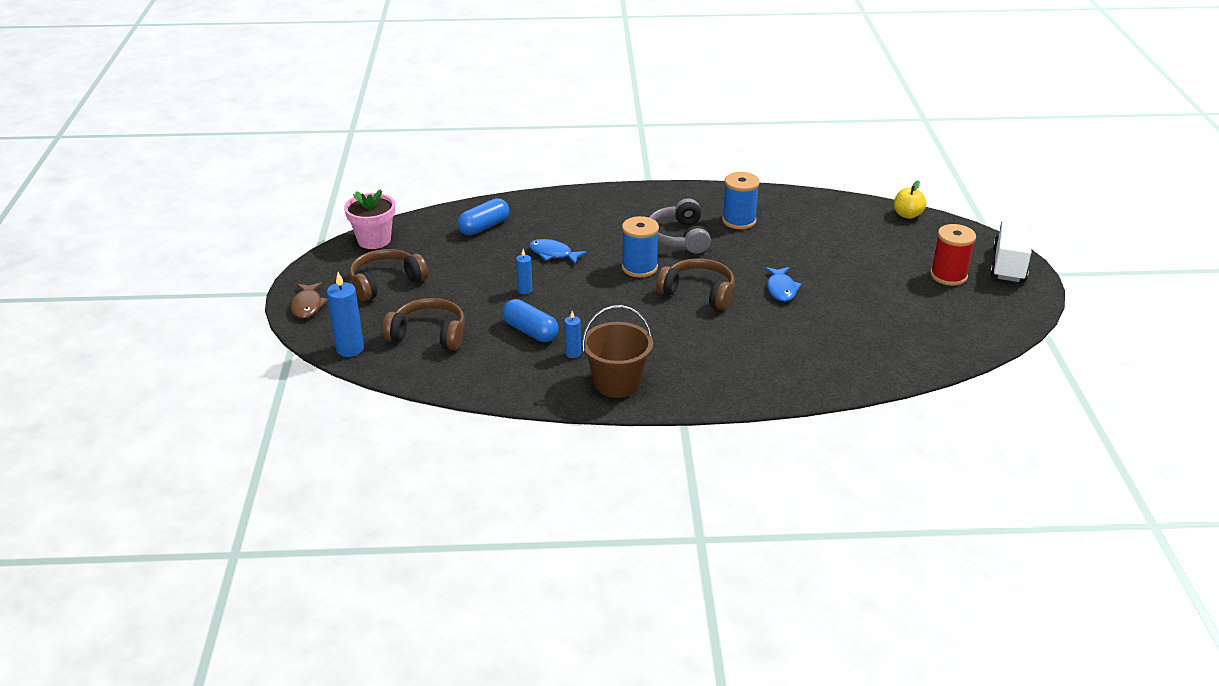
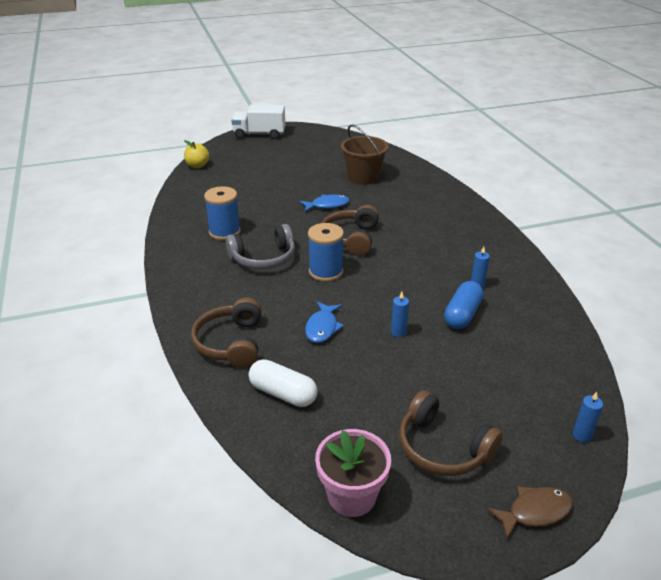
camera: 105 degrees left, 0 degrees up
(350, 349) = (582, 435): blue candle -> blue candle, size x0.57
(429, 334) = (513, 380): brown headphones -> brown headphones (231, 343)
(484, 227) = (283, 393): blue capsule -> white capsule
(617, 383) = (498, 258): brown bucket -> brown bucket (363, 177)
(948, 276) = (281, 151): red spool -> none

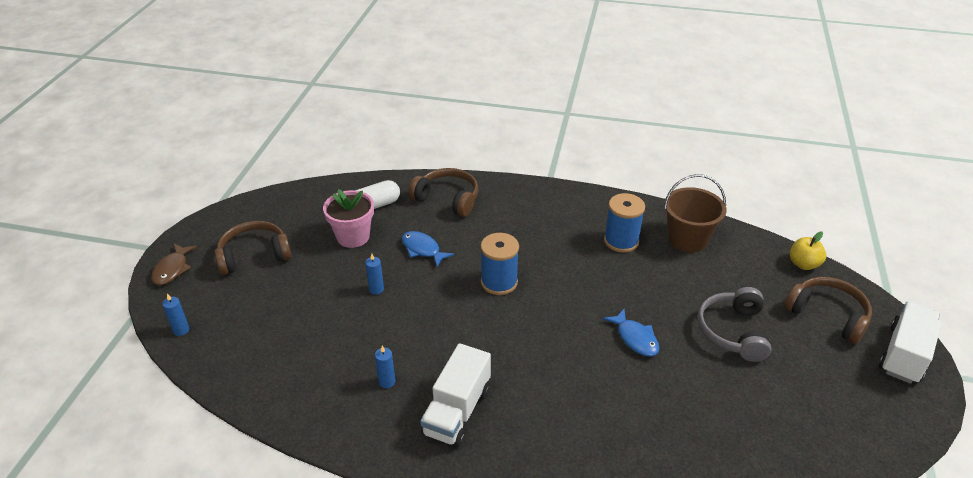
camera: 120 degrees right, 5 degrees up
(263, 258) = (553, 251): grey headphones -> grey headphones (732, 331)
(327, 205) = (635, 338): blue fish -> blue fish turned 45 degrees counterclockwise
(351, 238) = (546, 326): brown headphones -> brown headphones (827, 315)
(352, 496) = (269, 204): pink flower pot -> pink flower pot (353, 236)
(363, 177) = (699, 410): brown bucket -> brown bucket (687, 239)
(462, 249) = (457, 411): none -> white truck
(462, 315) = (358, 343): blue capsule -> none

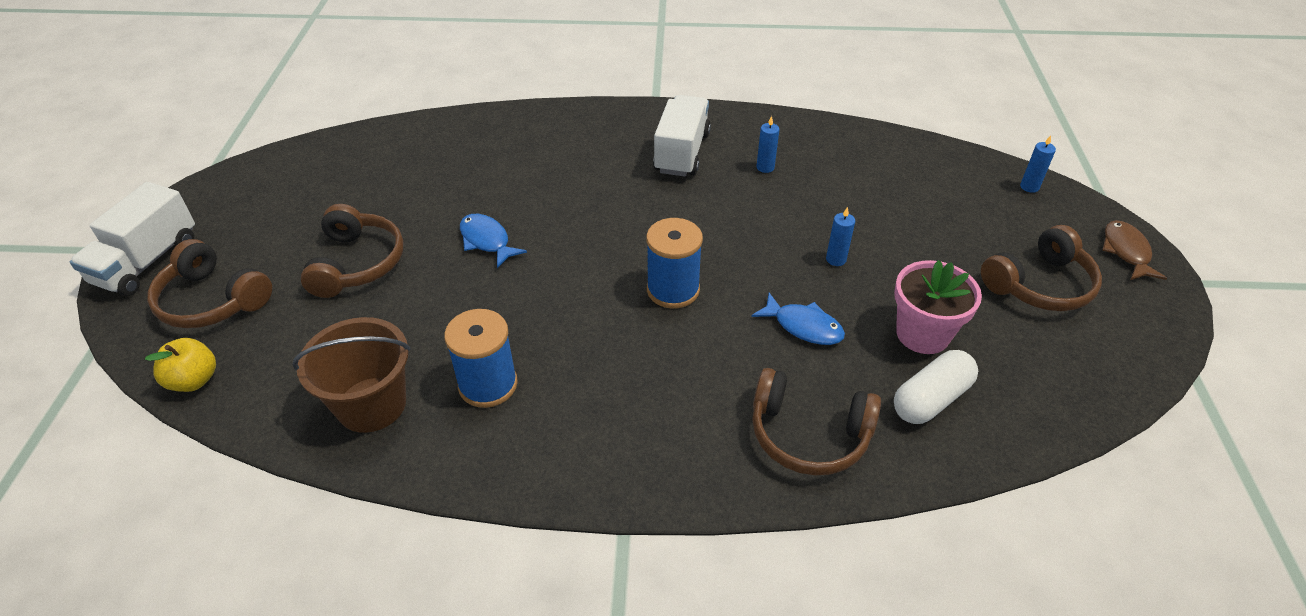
camera: 170 degrees right, 5 degrees up
(732, 331) = (357, 263): grey headphones -> brown headphones

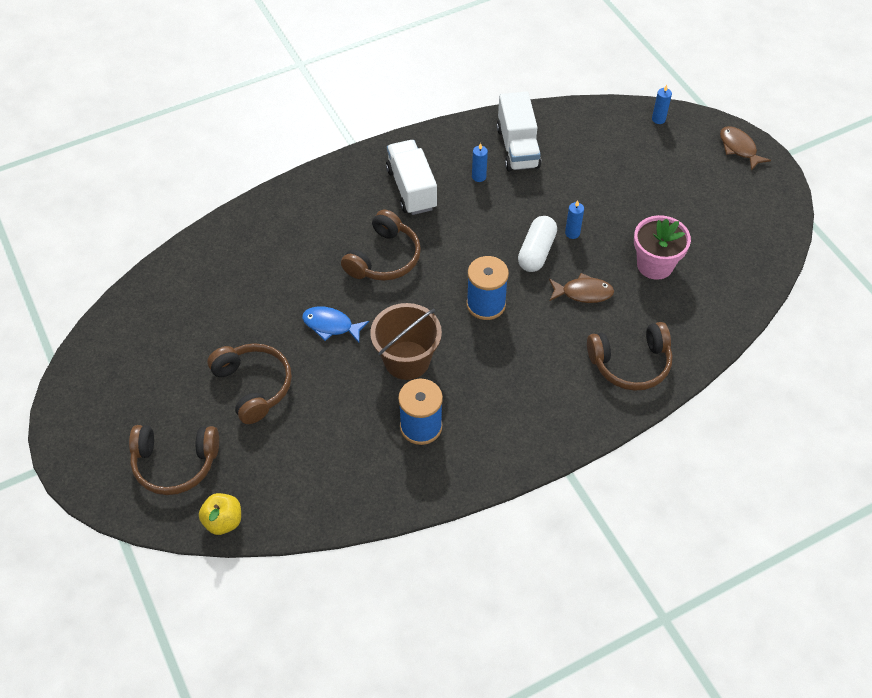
camera: 30 degrees left, 10 degrees up
(147, 262) = (91, 460): white truck -> white truck (517, 147)
(371, 404) = (359, 476): brown bucket -> brown bucket (407, 360)
(803, 326) = (583, 293): blue fish -> brown fish
(931, 399) = (683, 307): white capsule -> white capsule (536, 252)
(1040, 285) = (702, 197): brown headphones -> brown headphones (384, 258)

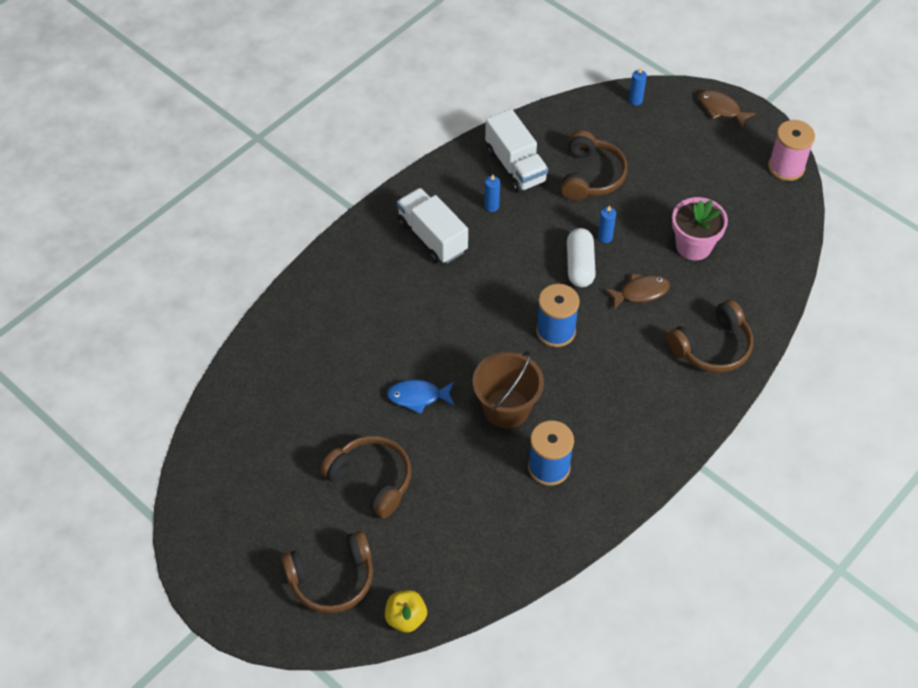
camera: 20 degrees left, 0 degrees up
(384, 258) = (438, 315): brown headphones -> brown headphones (591, 176)
(780, 218) = (786, 167): none -> pink spool

